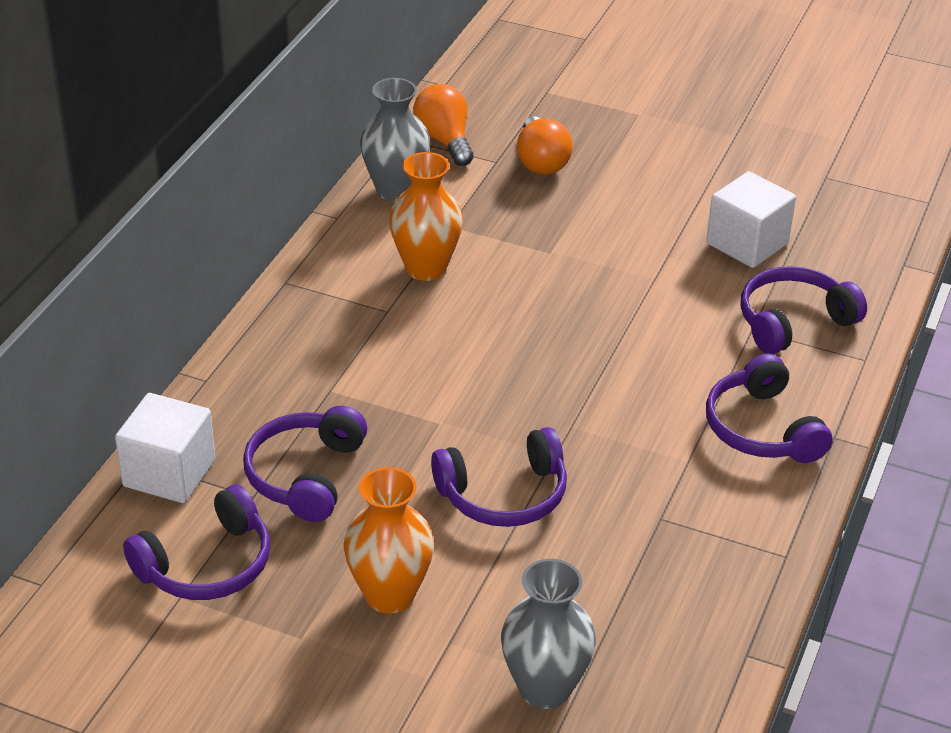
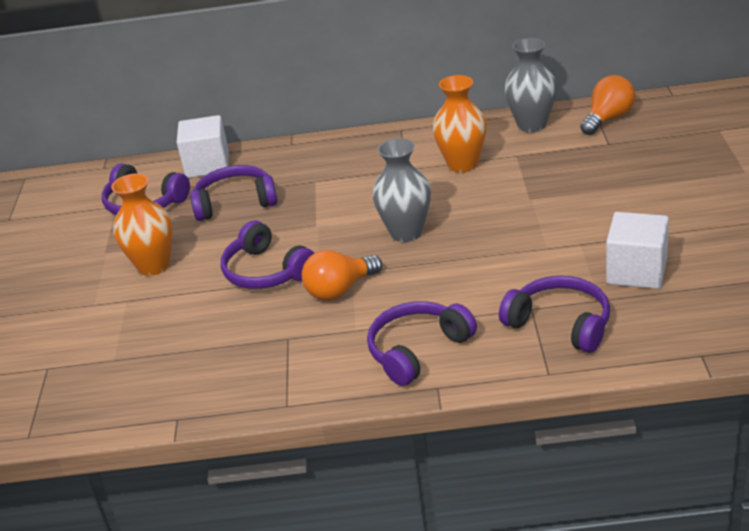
camera: 70 degrees right, 5 degrees down
(541, 162) = (629, 158): orange light bulb -> orange light bulb (340, 290)
(545, 688) = (105, 347): grey vase -> grey vase (406, 232)

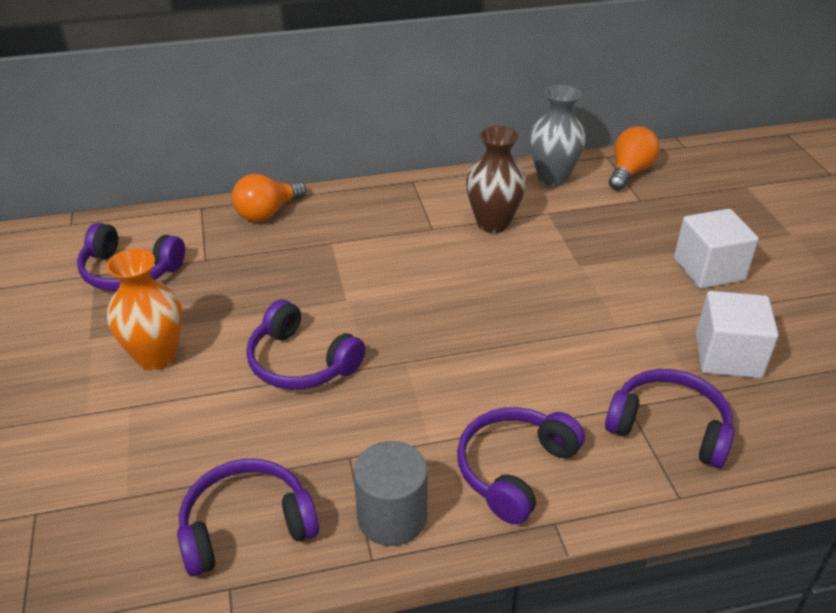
camera: 15 degrees left, 5 degrees up
(207, 165) = (198, 221): white cube -> white cube (708, 269)
(235, 202) = (242, 270): purple headphones -> purple headphones (246, 526)
(309, 379) = (392, 517): none -> grey cylinder
(340, 290) = (397, 386): orange light bulb -> orange light bulb (267, 213)
(406, 232) = (455, 308): grey vase -> none
(462, 164) = (493, 223): orange vase -> brown vase

